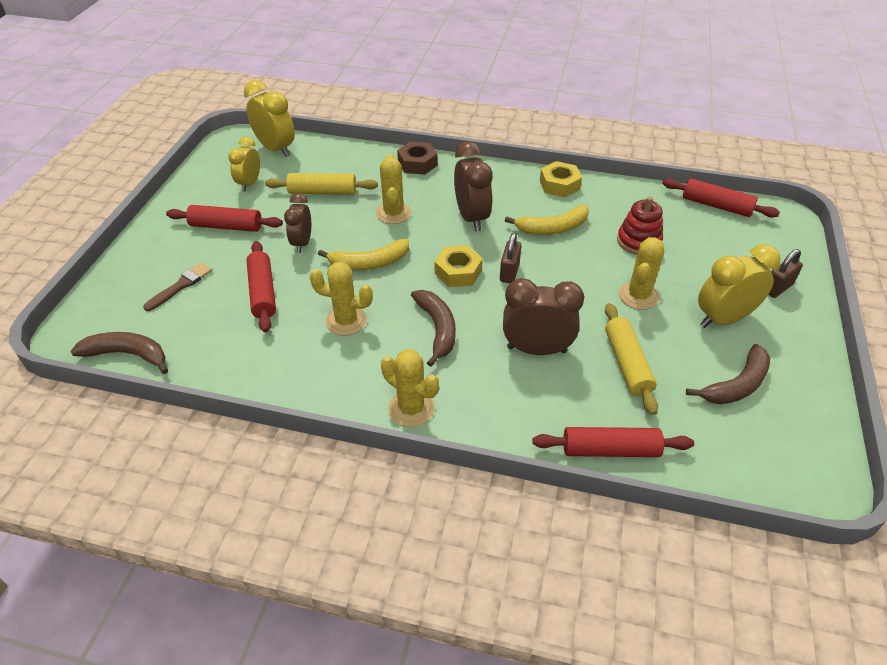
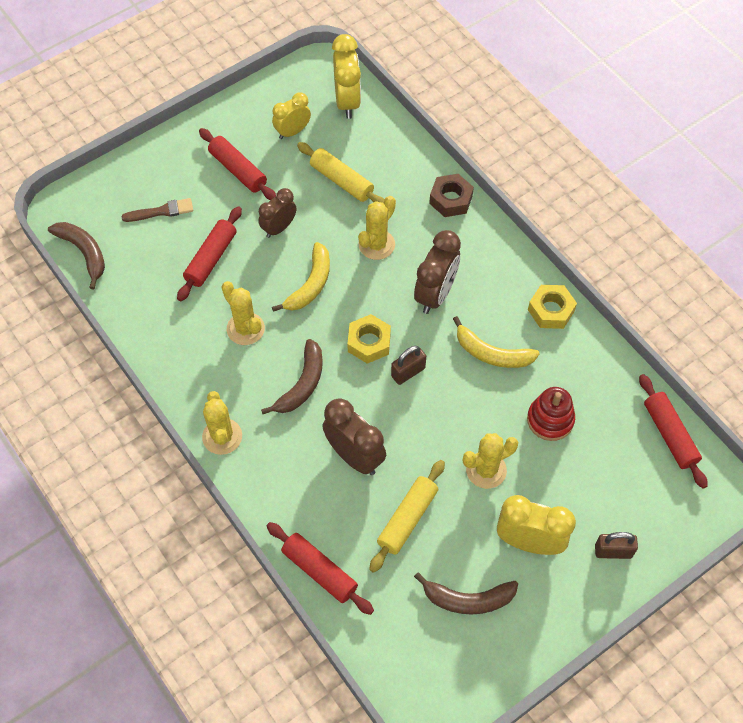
camera: 40 degrees right, 15 degrees up
(369, 263) = (310, 285): yellow banana -> yellow banana turned 90 degrees counterclockwise

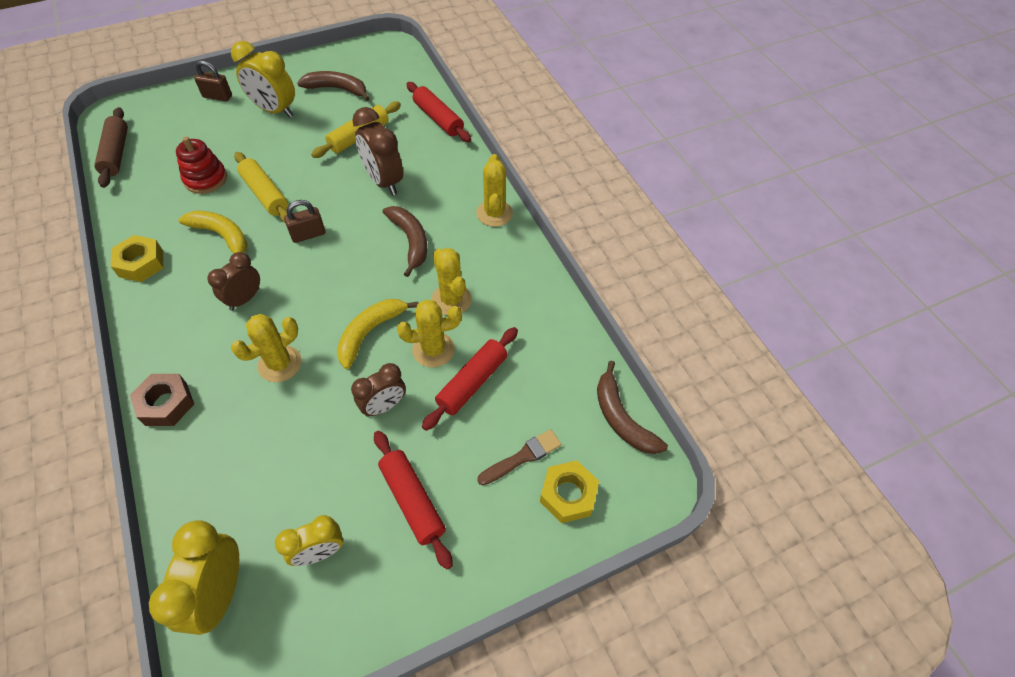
camera: 170 degrees left, 5 degrees down
(161, 211) = (522, 457): brown brush -> brown brush turned 150 degrees clockwise
(302, 384) = (410, 241): brown banana -> brown banana turned 120 degrees clockwise
(341, 181) = (284, 456): yellow rolling pin -> yellow rolling pin (265, 194)
(369, 342) = (333, 266): yellow nut -> yellow nut (568, 495)
(435, 294) = (245, 299): brown clock -> brown clock, size x0.65
(486, 470) = (280, 155): yellow cactus -> yellow cactus (433, 349)
(670, 434) = (116, 153): red rolling pin -> brown rolling pin

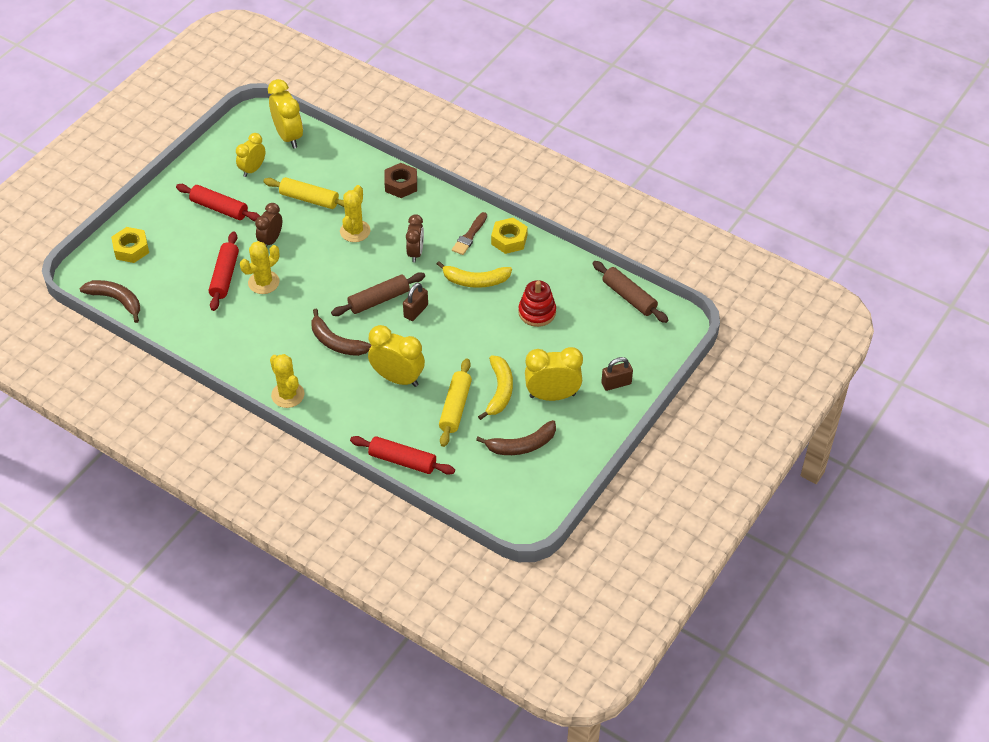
camera: 150 degrees right, 5 degrees down
(265, 194) = (479, 323): yellow rolling pin -> yellow rolling pin (309, 199)
(331, 264) = (379, 300): none -> brown rolling pin
(370, 332) = (313, 273): yellow banana -> yellow banana (499, 391)
(384, 181) = (397, 378): brown clock -> yellow clock
(451, 300) = (274, 317): yellow cactus -> none
(522, 457) = (168, 254): brown brush -> brown brush (469, 236)

